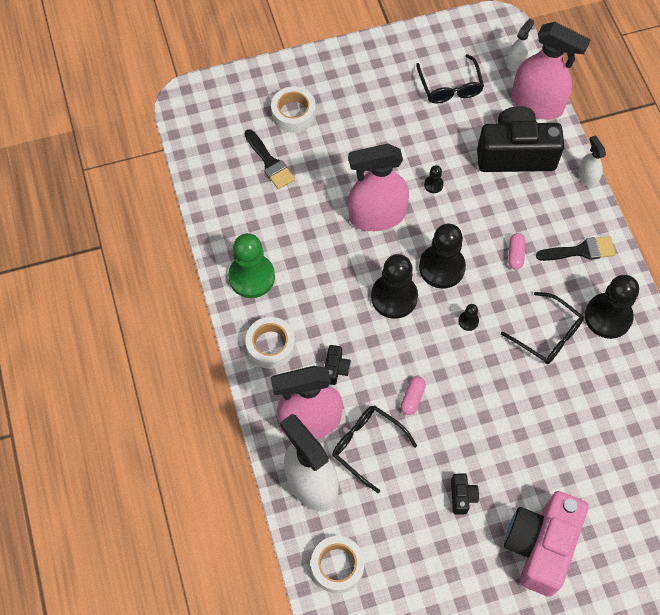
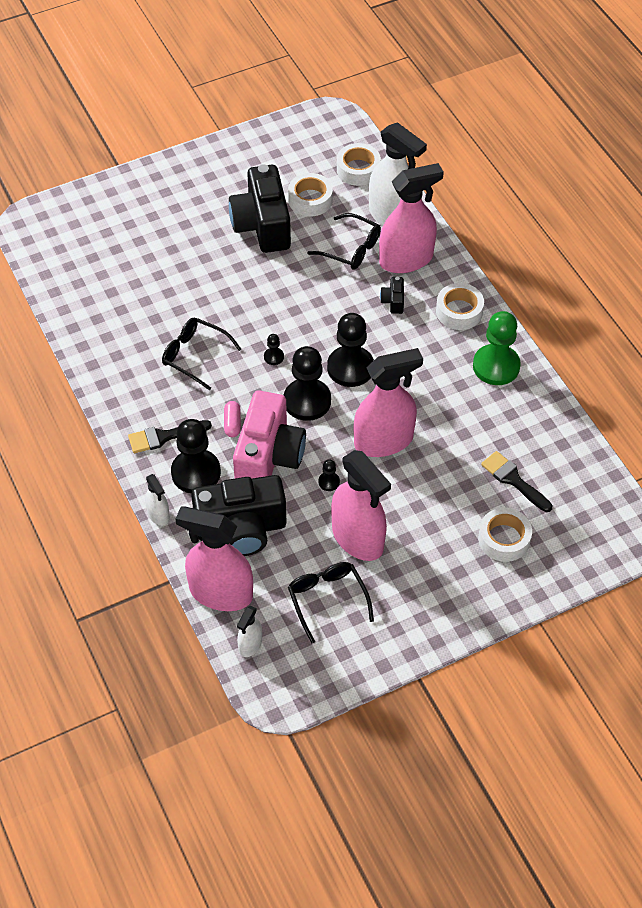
camera: 170 degrees right, 10 degrees down
(402, 526) = (310, 200): none -> white tape
(412, 398) = (317, 288): pink capsule -> none
(416, 132) = (358, 538): none -> pink spray bottle
(462, 496) = (262, 225): black camera -> black camera, size x2.44
(540, 546) = (192, 202): pink camera -> pink camera (269, 456)
(608, 317) = (135, 379): black pawn -> black pawn (196, 473)

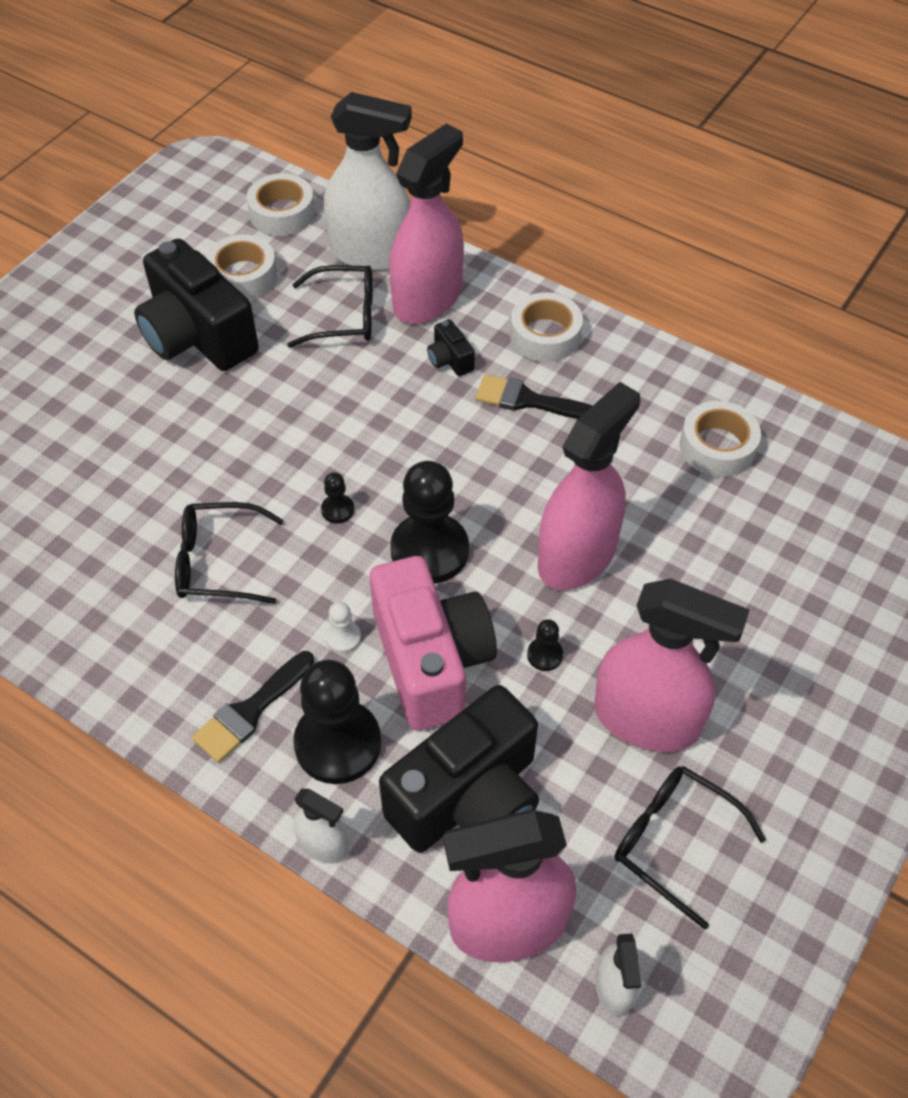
camera: 30 degrees left, 0 degrees up
(232, 423) = (343, 637): pink capsule -> white pawn
(350, 368) = (457, 475): black pawn -> none
(496, 366) = (646, 384): green pawn -> none
(504, 539) = (838, 614): white tape -> white tape (717, 447)
(514, 480) = (786, 525): black brush -> black brush (528, 400)

